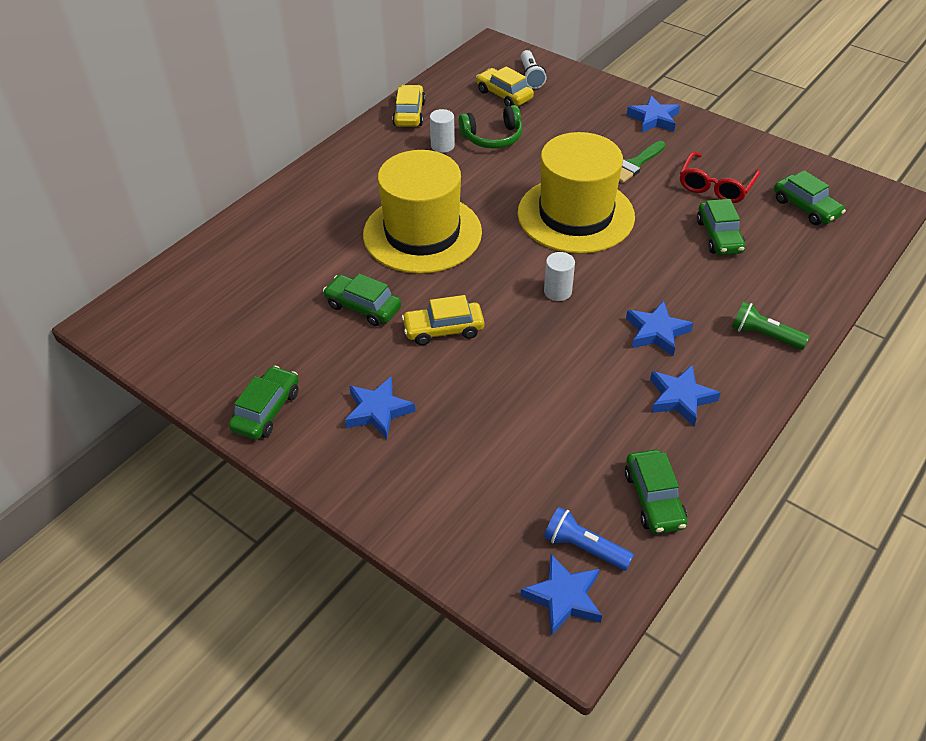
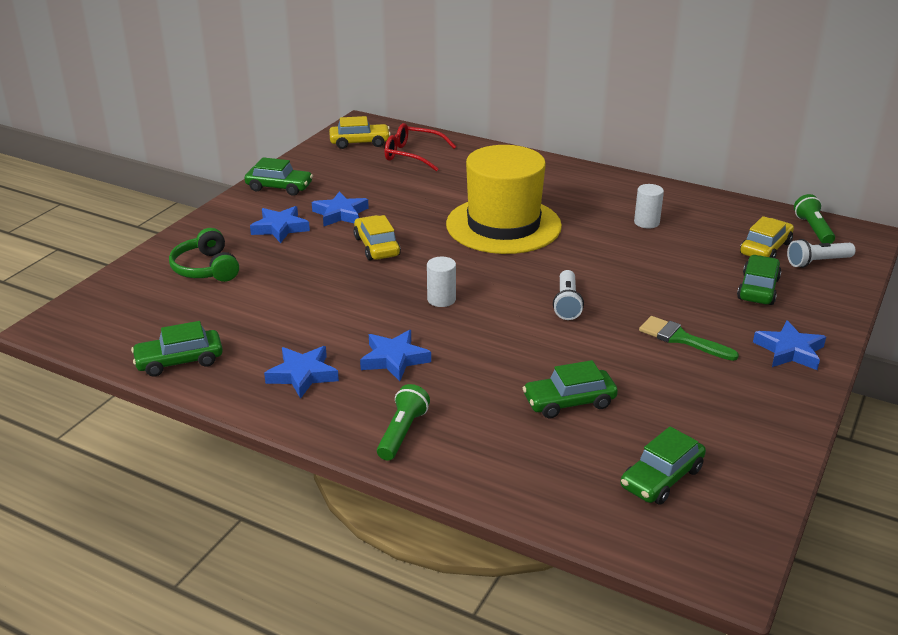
camera: 80 degrees right, 15 degrees down
(363, 307) = (397, 209): green car -> green car (758, 289)
(409, 114) = (690, 201): yellow car -> yellow car (360, 142)
(478, 66) = (813, 229): none -> green flashlight
(492, 137) = (678, 248): green headphones -> green headphones (206, 268)
(563, 597) = (88, 320): blue star -> blue star (340, 214)
(575, 215) = (567, 304): yellow hat -> white flashlight
(583, 548) = (133, 327): blue flashlight -> none
(715, 186) = (670, 400): red glasses -> red glasses (413, 155)

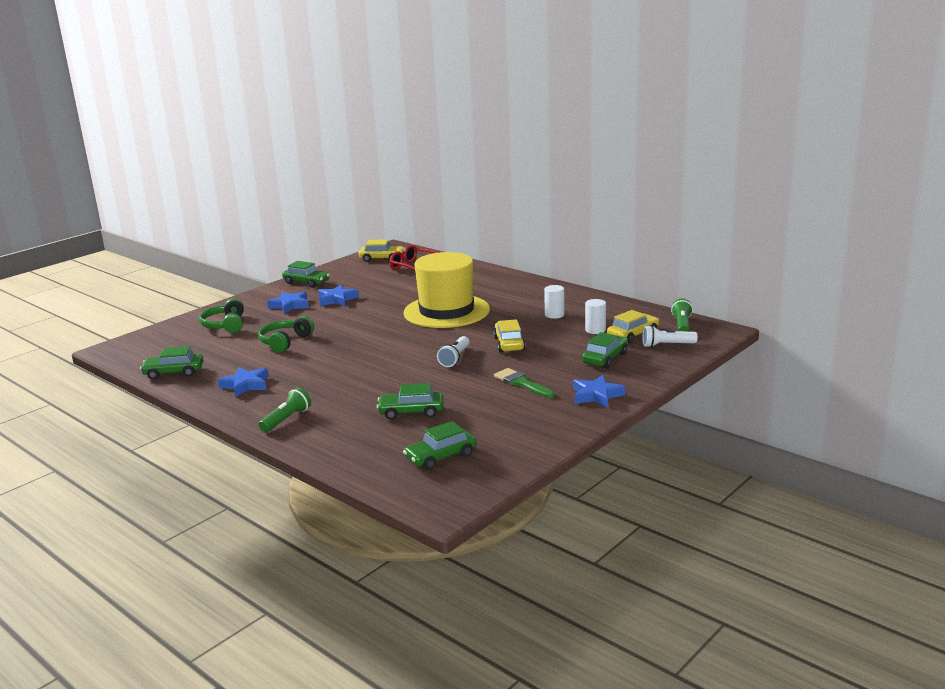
camera: 15 degrees right, 10 degrees down
(312, 292) = (285, 342): none -> green headphones
(376, 246) = (347, 319): yellow car -> yellow car (509, 344)
(394, 359) = (311, 381): blue star -> none
(441, 299) = (368, 351): white cylinder -> white cylinder (595, 330)

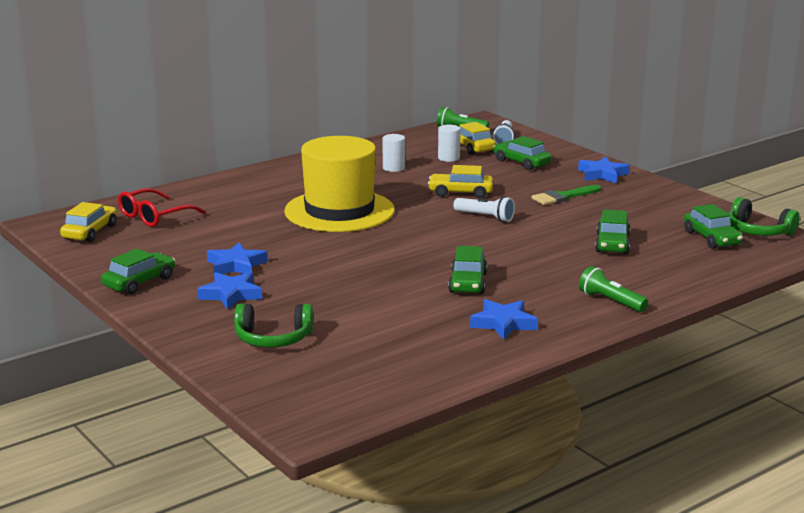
camera: 80 degrees left, 0 degrees up
(174, 372) = (435, 371): green car -> green car (468, 283)
(285, 342) = (372, 299): green headphones -> green headphones (758, 231)

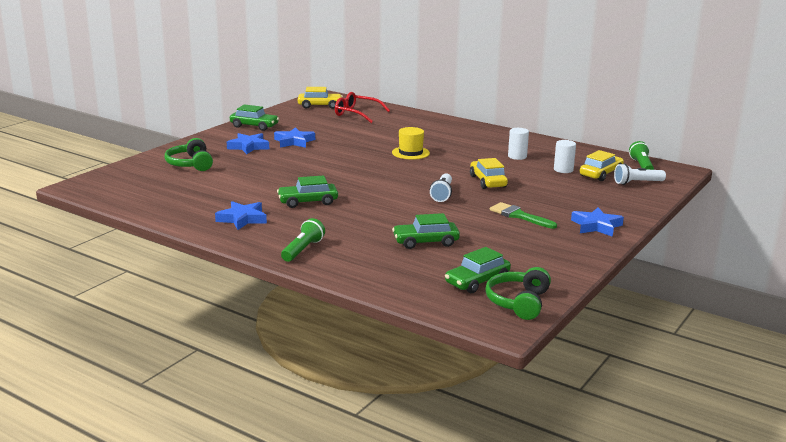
camera: 70 degrees right, 0 degrees up
(339, 211) = (410, 153): yellow hat -> yellow hat, size x0.45
(521, 162) = (586, 194): green car -> none

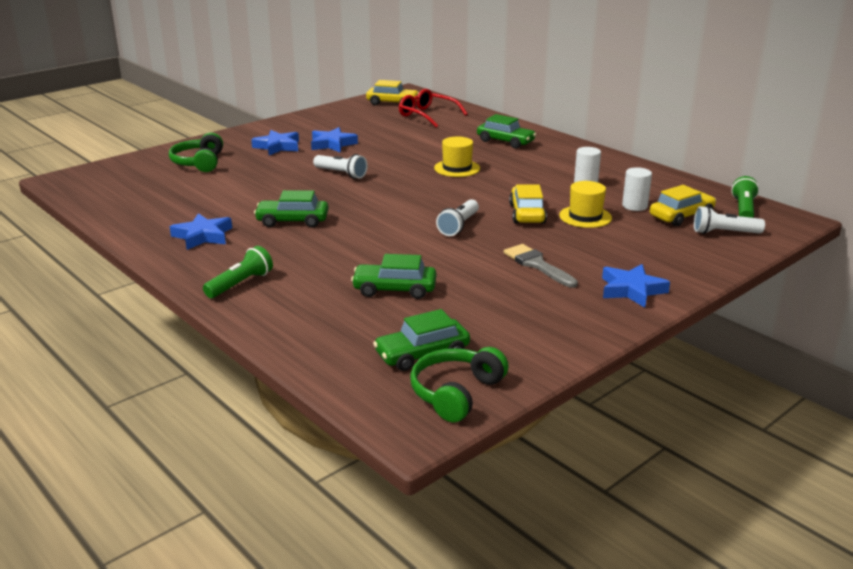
camera: 15 degrees right, 5 degrees up
(254, 126) = (302, 122): green car -> green car (505, 141)
(320, 164) = (341, 174): none -> white flashlight
(519, 216) = (537, 265): green brush -> grey brush
(532, 180) = (585, 217): none -> yellow hat

